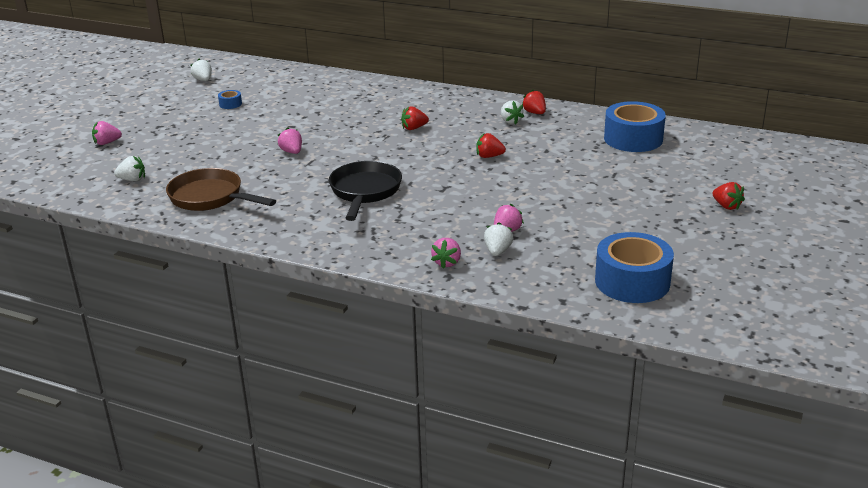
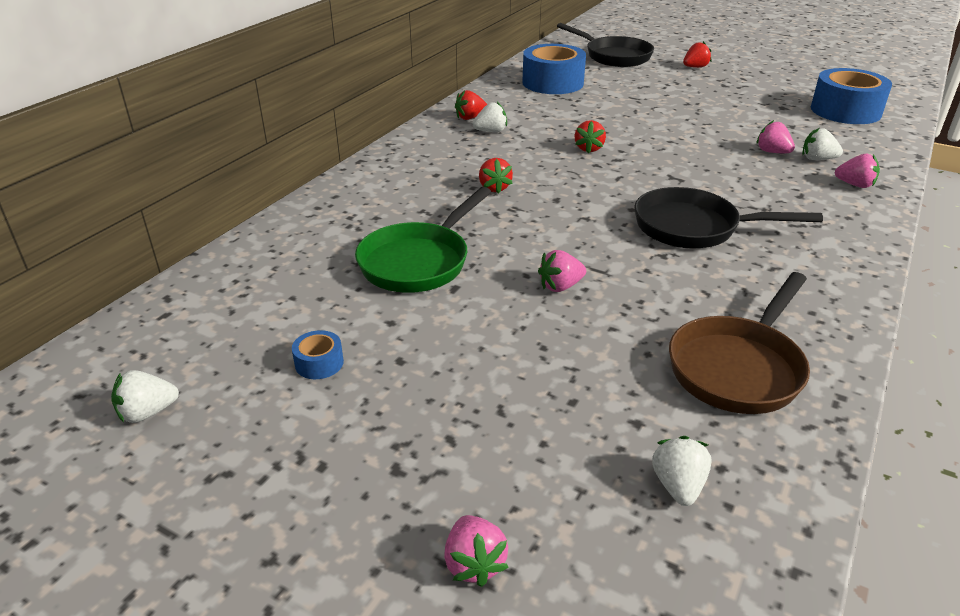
camera: 85 degrees left, 5 degrees up
(318, 115) = (419, 262): none -> green pan
(733, 165) = (614, 56): none -> black pan

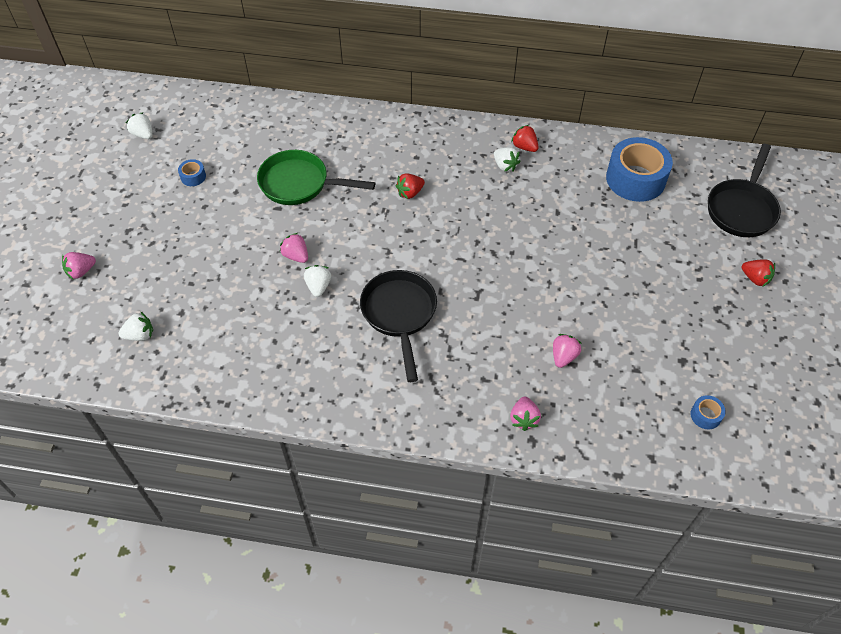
camera: 70 degrees right, 20 degrees up
(589, 148) = (504, 231): red strawberry -> none
(738, 367) = (240, 353): brown pan -> none
(817, 159) = (566, 391): white strawberry -> white strawberry (318, 286)
(845, 111) = (705, 415): blue tape -> blue tape, size x0.42

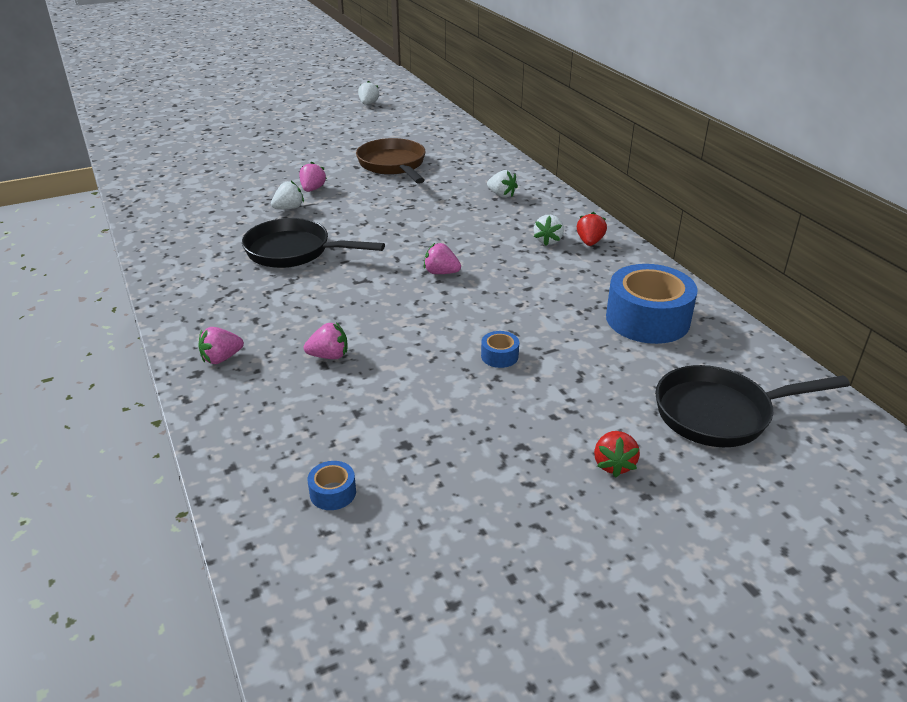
camera: 55 degrees right, 20 degrees down
(81, 271) = (214, 129): pink strawberry -> pink strawberry (441, 273)
(140, 335) = (172, 165): white strawberry -> white strawberry (501, 195)
(193, 177) = (349, 130): blue tape -> blue tape (499, 356)
(299, 184) = (393, 165): green pan -> brown pan
(399, 314) = (294, 251): black pan -> black pan turned 120 degrees counterclockwise
(410, 193) = (447, 209): red strawberry -> none

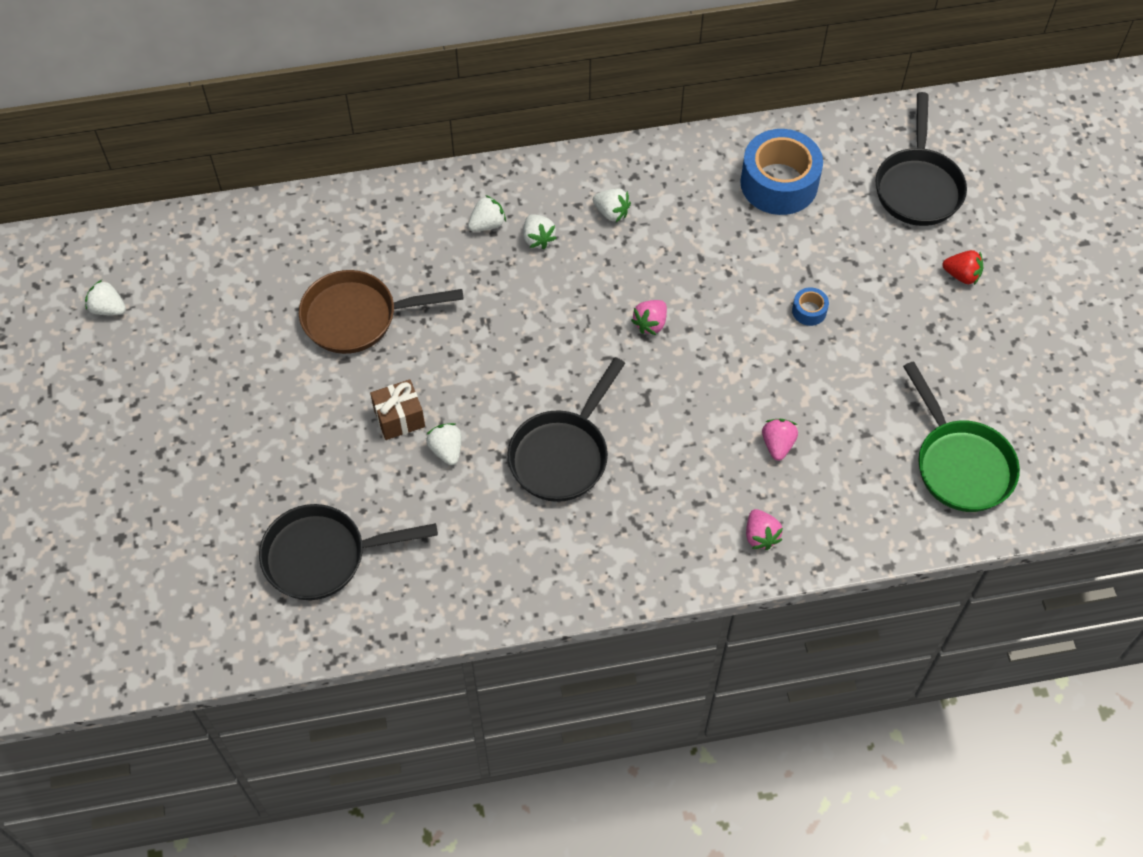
camera: 75 degrees left, 25 degrees up
(195, 182) = (323, 556): none -> black pan
(312, 189) = (399, 418): pink strawberry -> brown gift
(333, 493) = (960, 464): blue tape -> green pan
(500, 215) = (538, 238): none -> white strawberry
(589, 242) = (625, 178): red strawberry -> none

